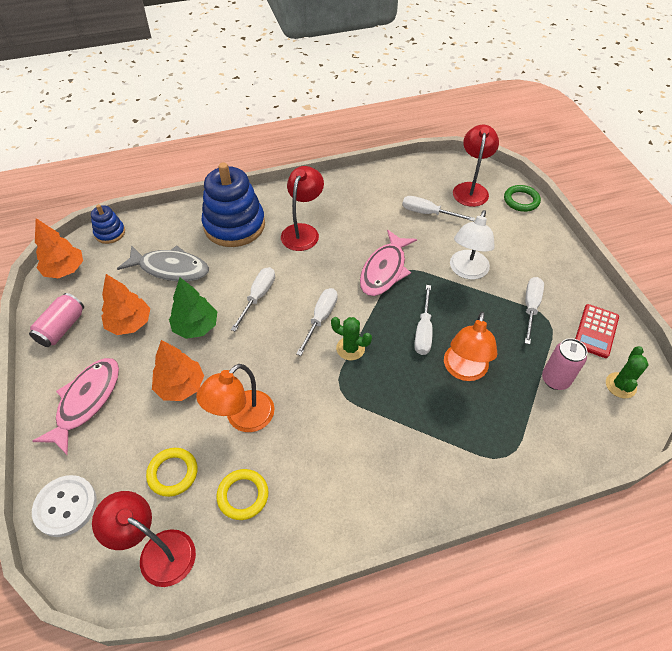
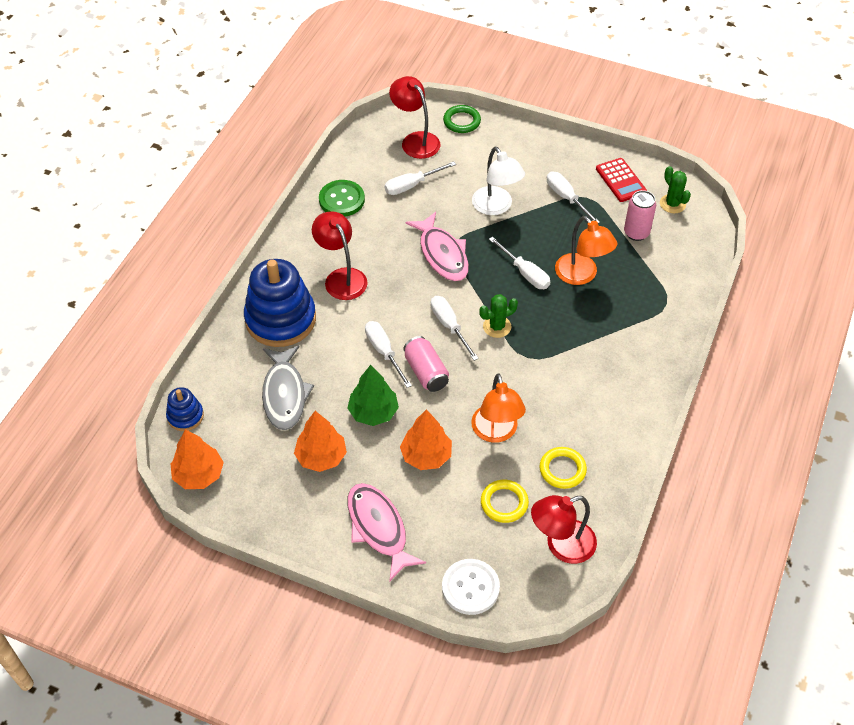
camera: 50 degrees left, 0 degrees up
(62, 328) = (274, 509): pink can -> pink can (426, 372)
(170, 268) = (284, 394): grey fish -> grey fish turned 120 degrees clockwise
(371, 188) = (341, 200): none -> green button

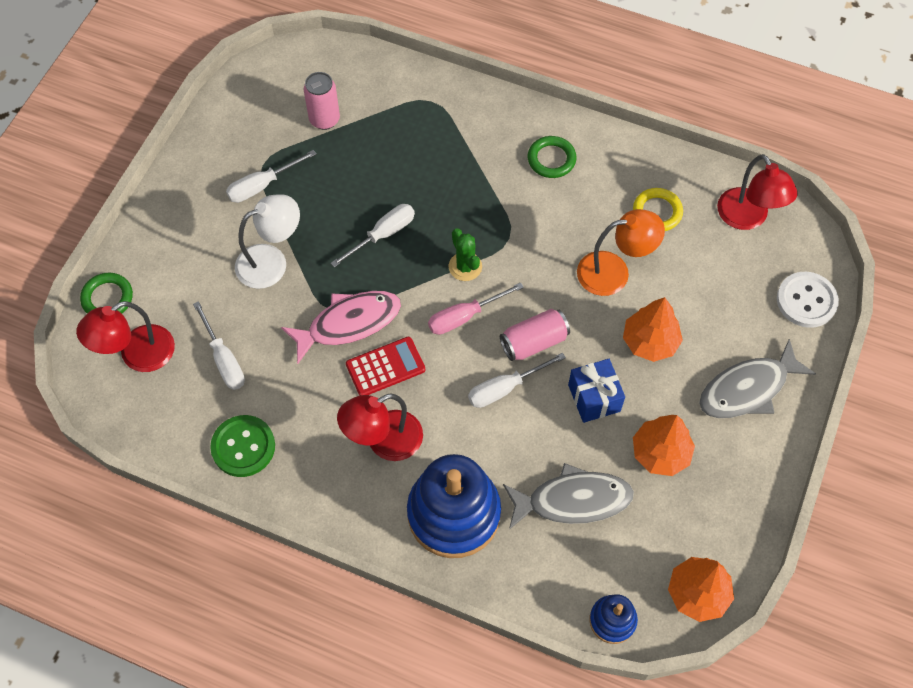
camera: 90 degrees left, 10 degrees up
(373, 412) = (594, 398): green tree -> blue gift
(378, 528) = (748, 389): pink fish -> grey fish
(449, 326) = (464, 316): white screwdriver -> pink screwdriver
(504, 503) = (703, 267): yellow ring -> none
(581, 275) = (388, 178): orange lamp -> none
(613, 389) = (551, 159): none -> green ring
(620, 180) = (237, 128): red calculator -> red calculator (385, 367)
(672, 204) = (281, 81): green cactus -> none

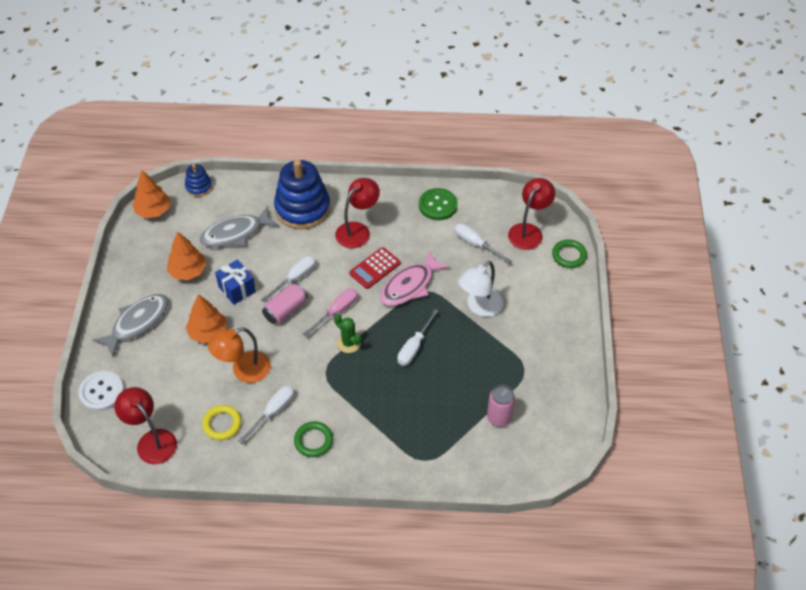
camera: 160 degrees right, 10 degrees down
(262, 185) = (515, 354): white screwdriver -> white screwdriver (273, 412)

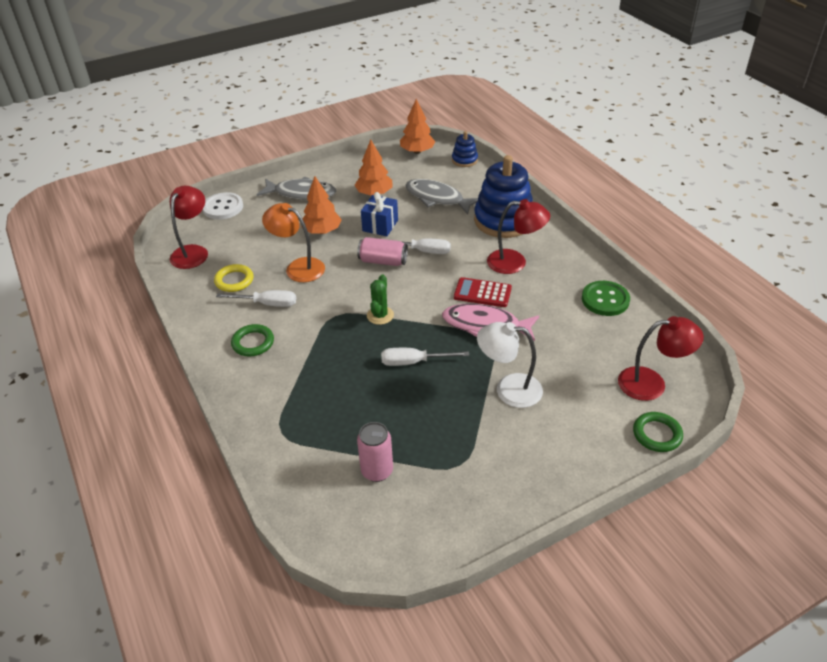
camera: 60 degrees right, 10 degrees down
(336, 312) = (409, 292): pink screwdriver -> none
(476, 244) = (587, 349): white screwdriver -> none

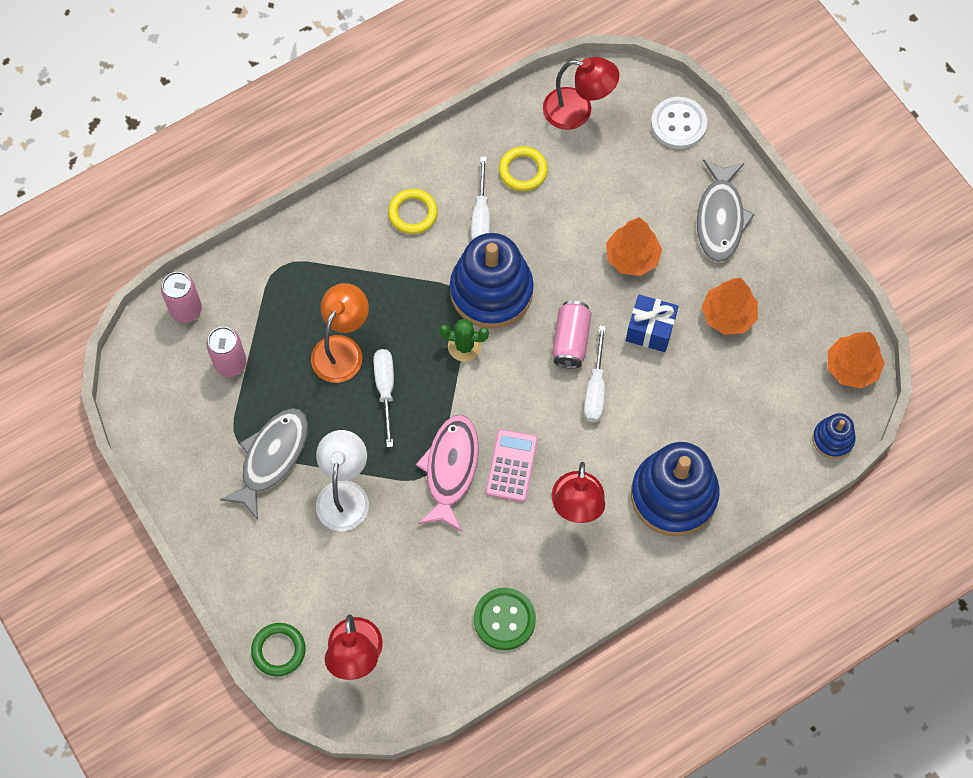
camera: 85 degrees right, 25 degrees up
(253, 343) = (413, 213): green ring -> yellow ring
(298, 267) = (552, 240): orange lamp -> orange lamp (342, 349)
(313, 509) = (186, 310): none -> pink can
(334, 300) = (491, 291): none -> blue stacking toy
(437, 198) = (722, 403): grey fish -> grey fish (271, 458)
(482, 293) = (511, 466): red calculator -> pink calculator

